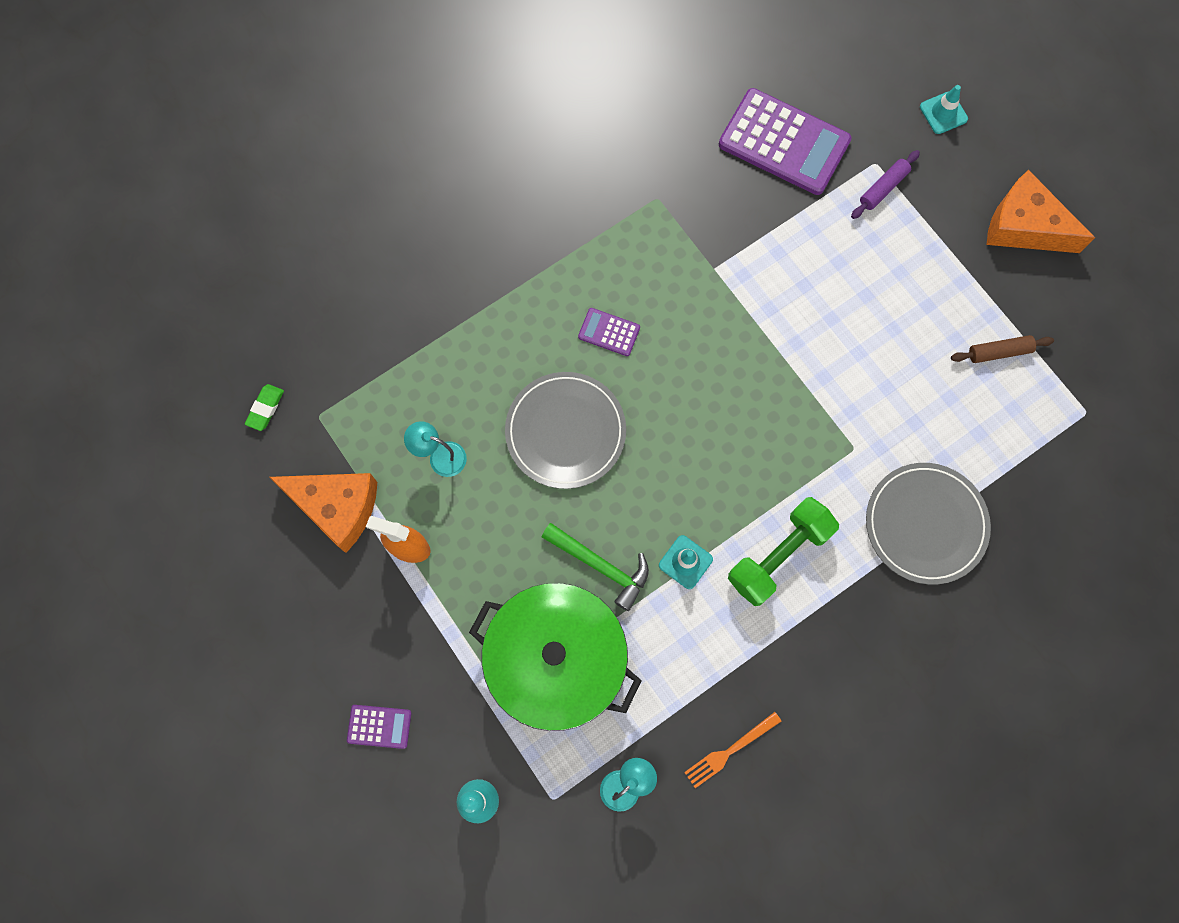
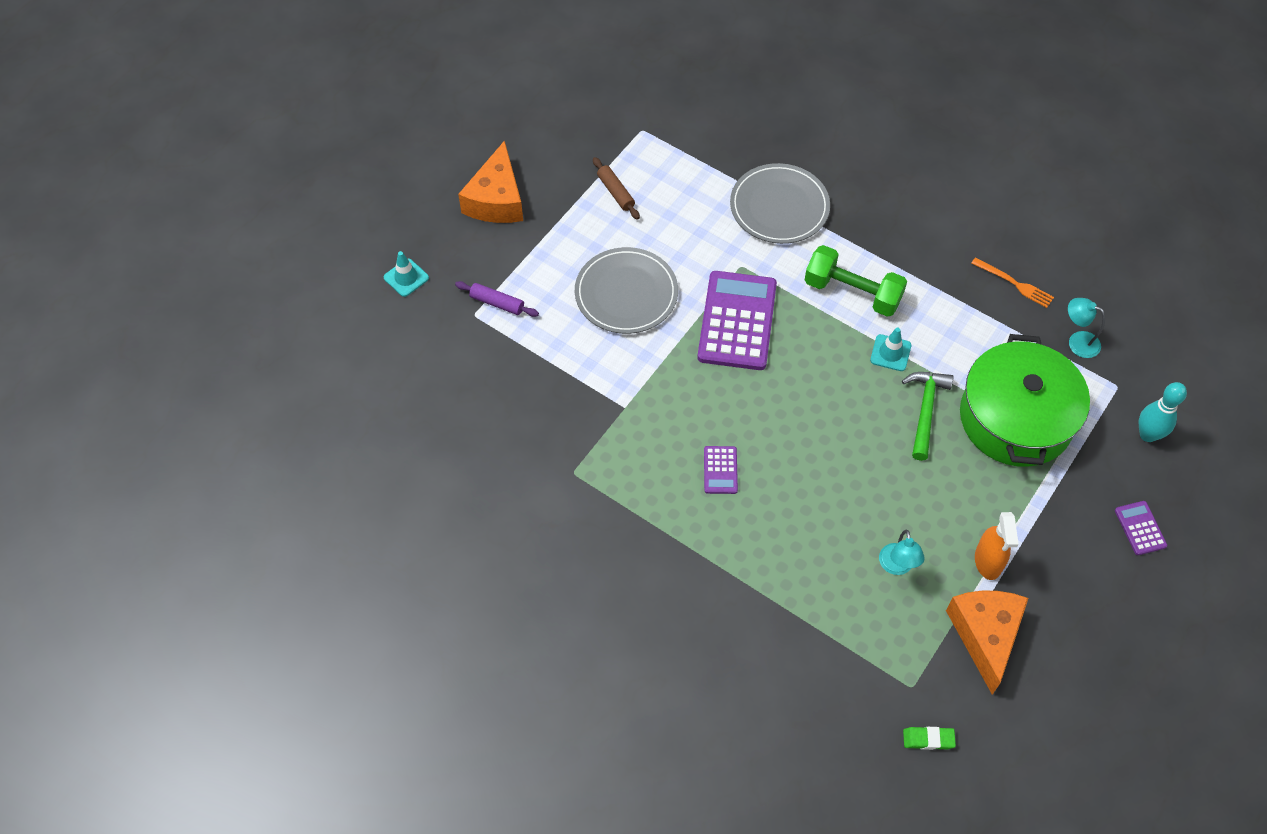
camera: 110 degrees left, 15 degrees down
(565, 431) = (826, 474): grey plate -> grey plate (626, 293)
(784, 142) = (478, 388): purple calculator -> purple calculator (737, 321)

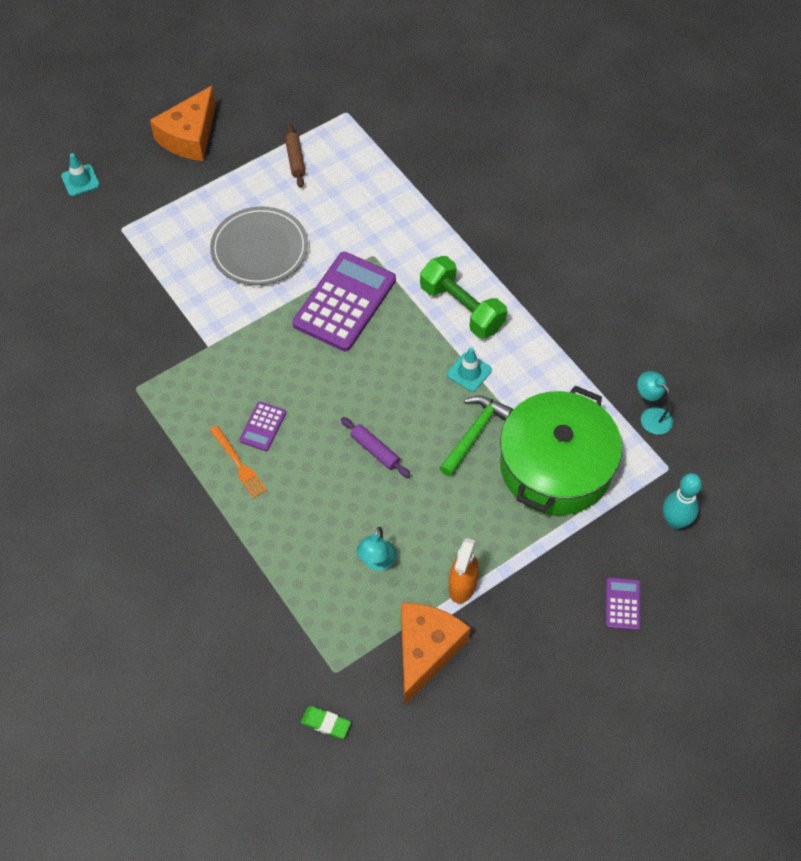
camera: 20 degrees right, 0 degrees up
(497, 303) = (145, 224): purple rolling pin -> purple rolling pin (375, 450)
(779, 207) = (434, 213): grey plate -> none
(1014, 283) = (618, 345): orange fork -> orange fork (238, 464)

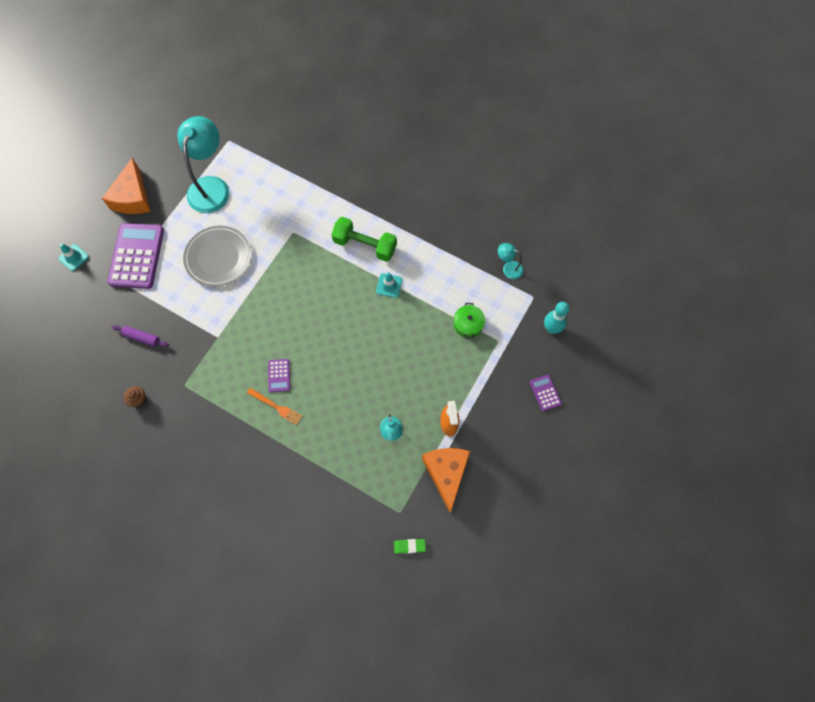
camera: 25 degrees left, 10 degrees up
(70, 382) = (138, 399): none -> brown cupcake
(295, 159) = (211, 186): brown rolling pin -> turquoise lamp
(344, 302) = (290, 271): purple calculator -> purple calculator (136, 256)
(375, 450) = (356, 361): purple rolling pin -> purple rolling pin (142, 338)
(474, 433) = (410, 323): green hammer -> none
(555, 466) = (468, 324): green pot -> green pot, size x0.41

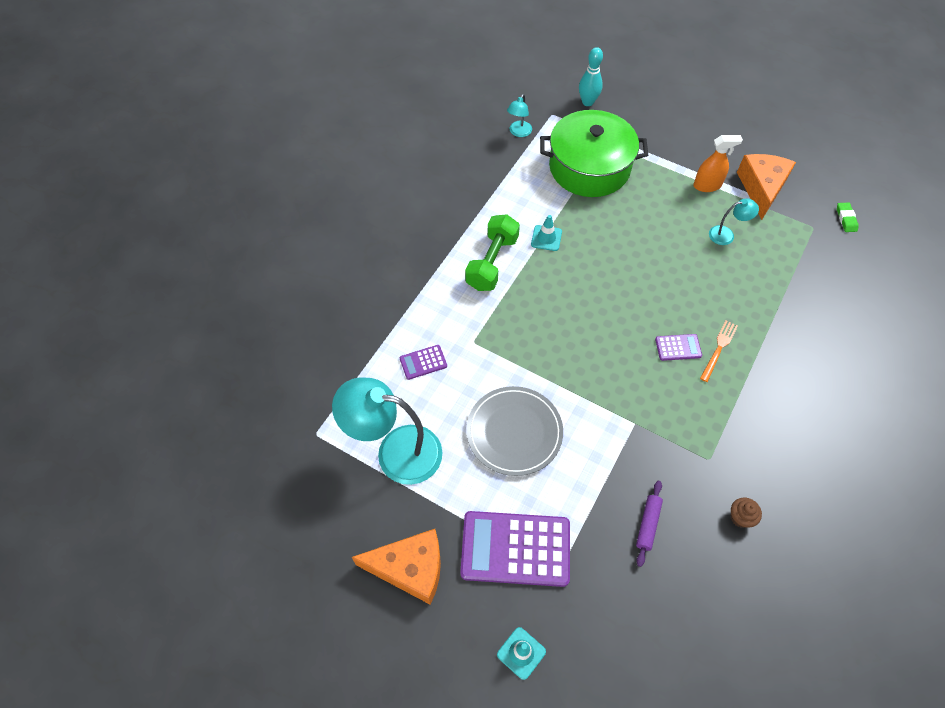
camera: 90 degrees left, 10 degrees down
(446, 473) = (761, 188): orange cheese -> orange cheese turned 105 degrees clockwise
(468, 324) = (589, 167): green pot -> green pot, size x2.45
(545, 393) = (659, 110): purple calculator -> purple calculator (423, 362)

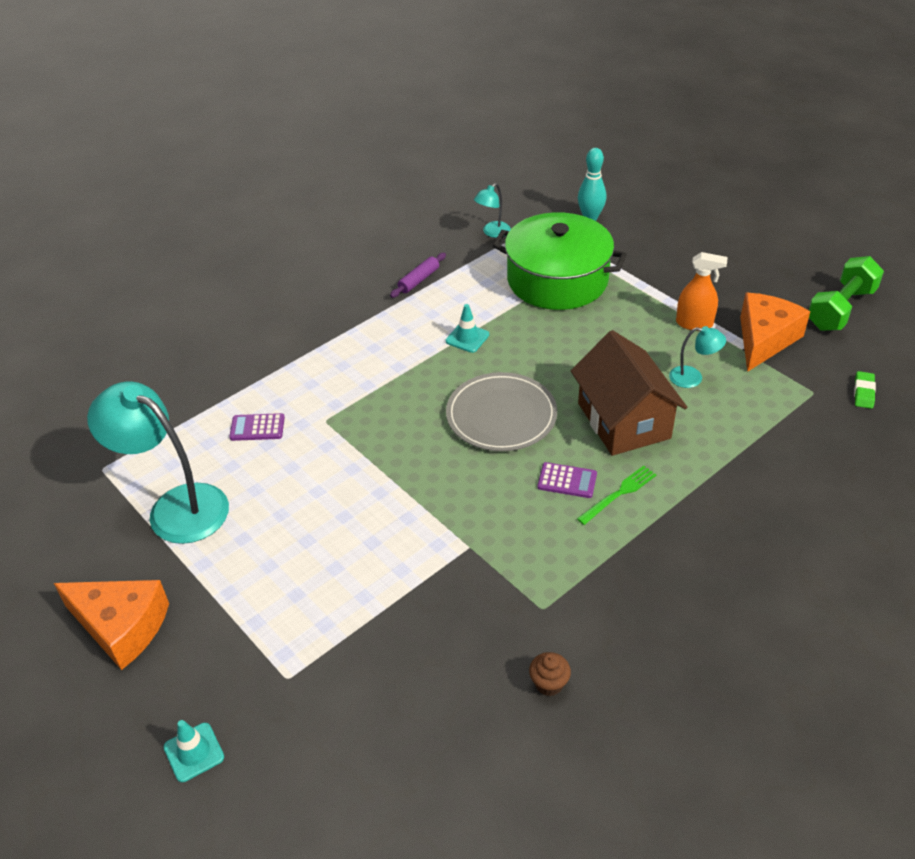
camera: 20 degrees right, 15 degrees down
(492, 262) = (391, 349): green dumbbell -> green dumbbell (840, 309)
(514, 432) = (319, 520): grey plate -> grey plate (501, 415)
(515, 549) = (251, 640): purple calculator -> none
(647, 524) = (425, 658): purple rolling pin -> purple rolling pin (419, 280)
(694, 285) = (623, 420): none -> brown house
(719, 349) = (619, 494): orange fork -> green fork

